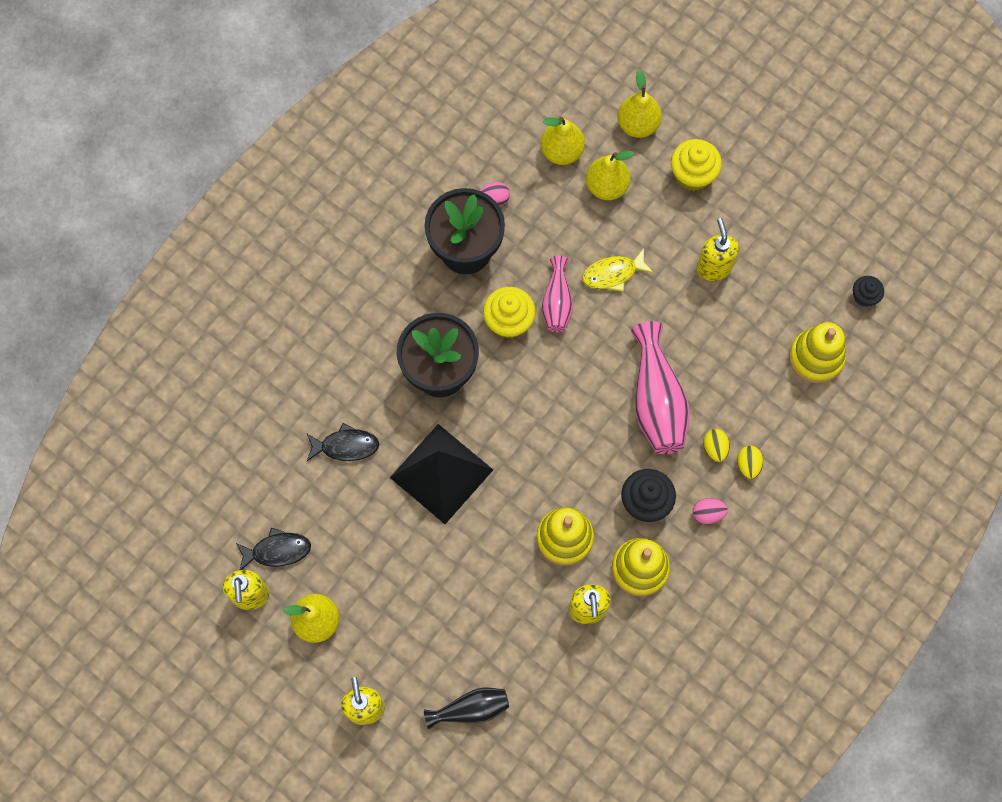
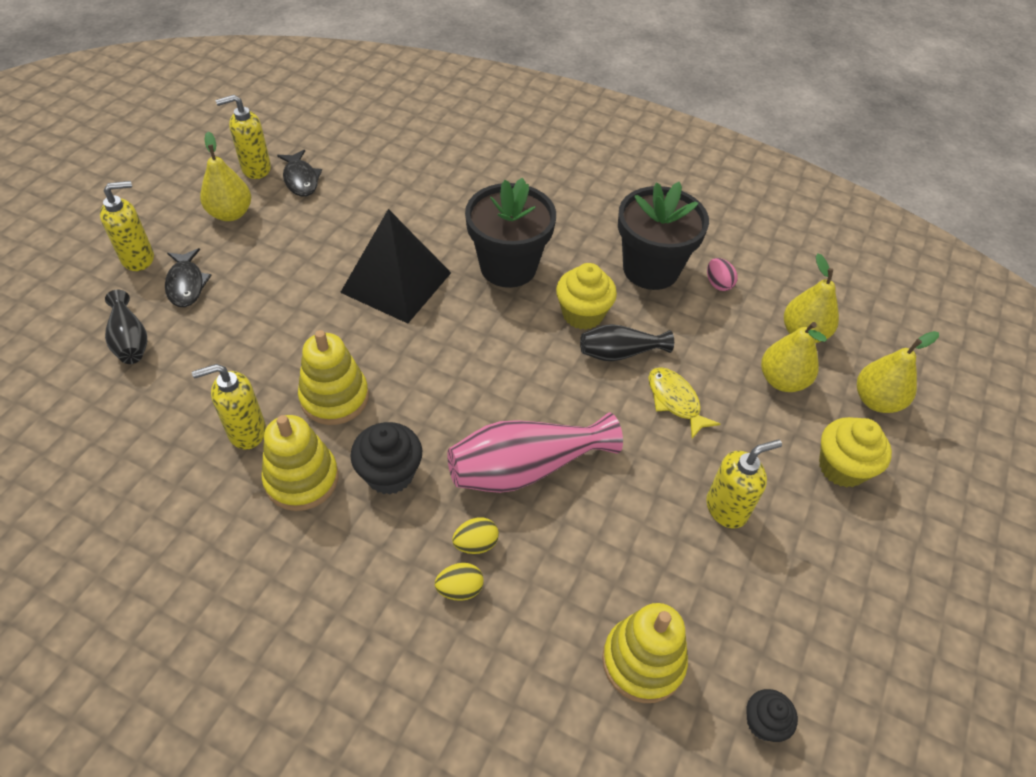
camera: 75 degrees right, 20 degrees down
(346, 446) = (413, 210): black fish -> black fish (186, 284)
(557, 302) = (620, 353): pink vase -> black vase
(708, 514) = (383, 547): pink egg -> none

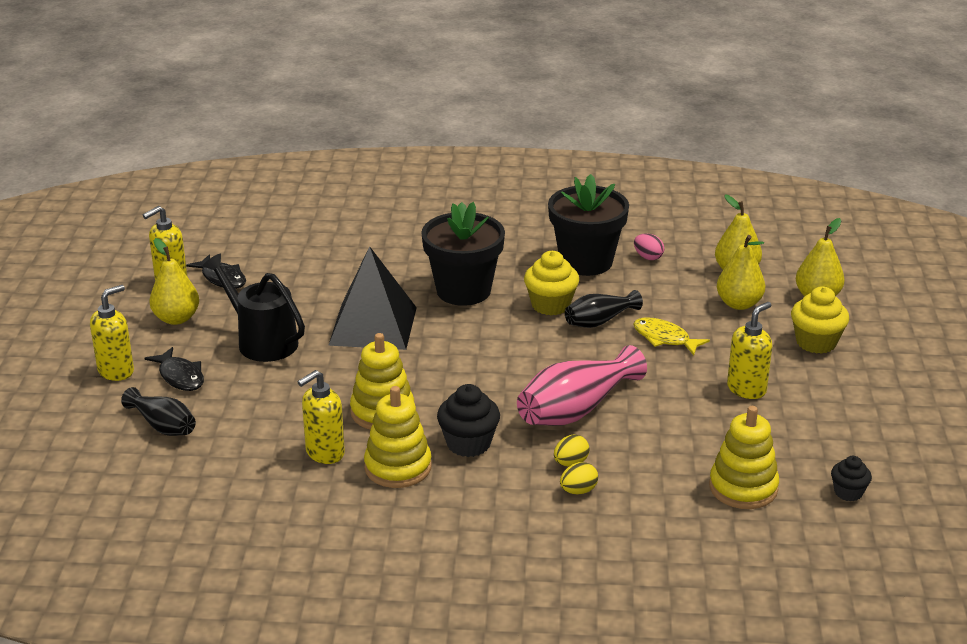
camera: 20 degrees left, 20 degrees down
(285, 266) = (262, 341): none -> black watering can

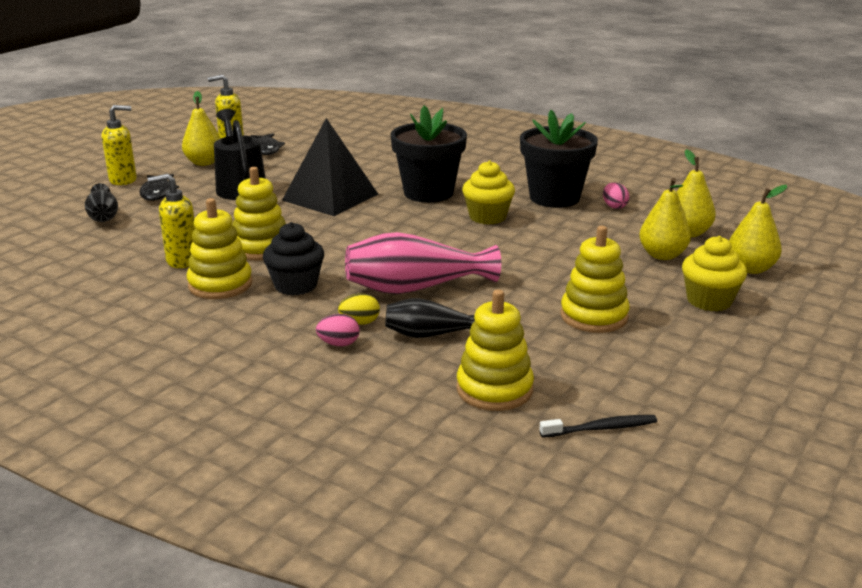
camera: 30 degrees right, 5 degrees down
(578, 491) = (339, 344): yellow egg -> pink egg
(599, 321) = (515, 236): black vase -> black vase (430, 334)
(664, 338) = (560, 261): yellow fish -> none
(746, 389) = (594, 316): yellow soap dispenser -> yellow stacking toy
(848, 492) = (601, 428): black cupcake -> black toothbrush

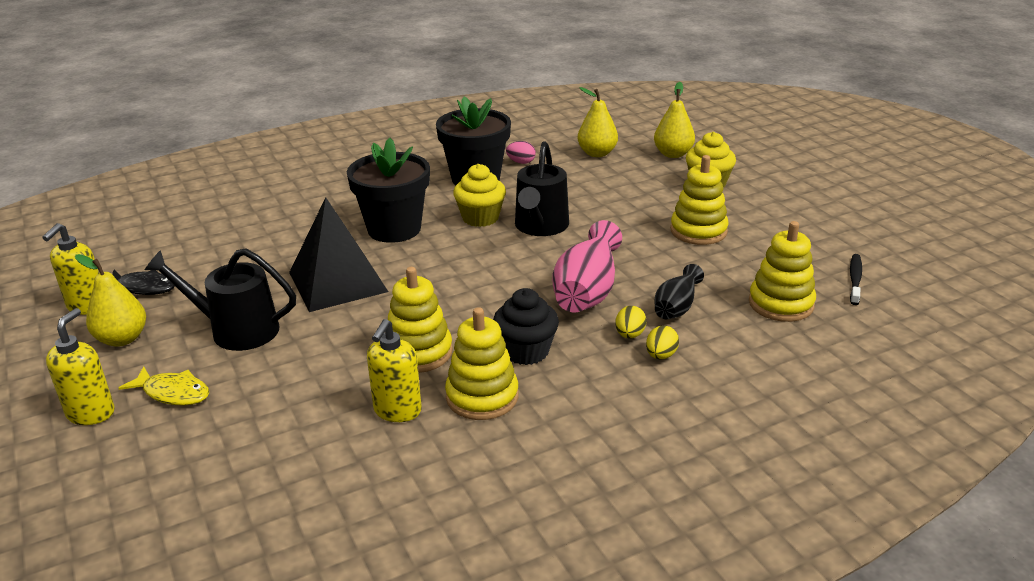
camera: 60 degrees left, 5 degrees up
(103, 216) = (194, 450): black vase -> none
(157, 192) = (173, 393): black fish -> yellow fish
(339, 344) = (661, 355): pink egg -> yellow egg
(504, 243) = (540, 226): none -> black watering can
(662, 255) = (624, 174): yellow pear -> none

